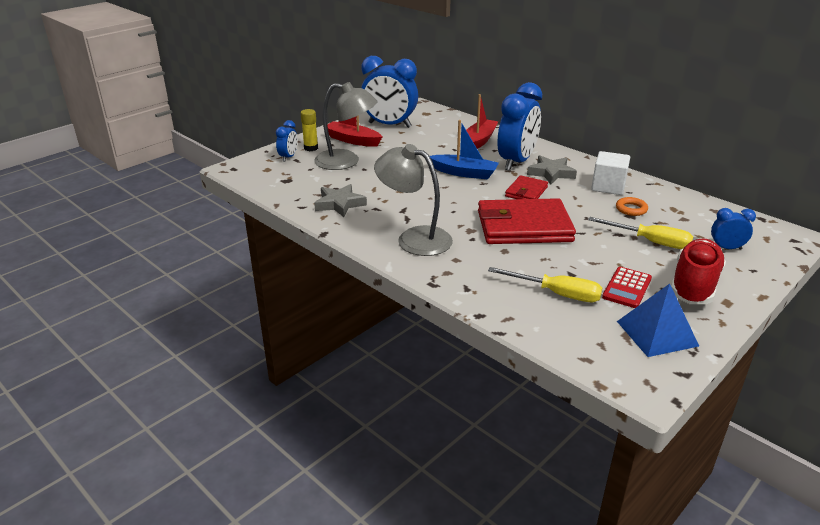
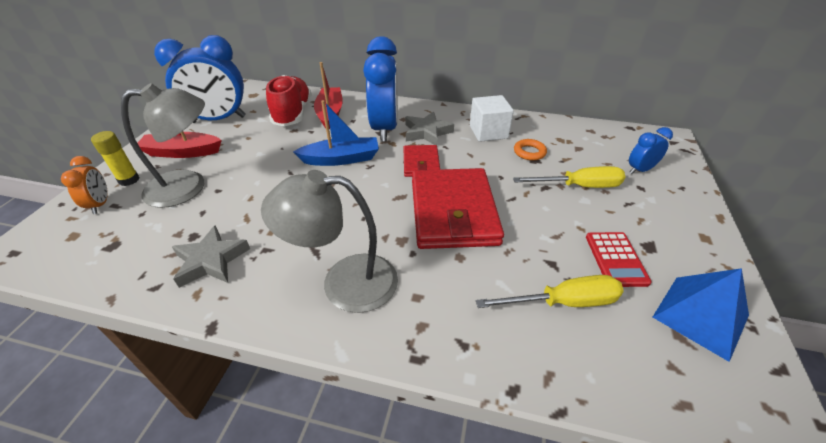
camera: 30 degrees left, 10 degrees up
(288, 157) = (100, 204): blue clock -> orange clock
(523, 226) = (453, 212): red wallet -> red wallet turned 60 degrees counterclockwise
(694, 285) = (662, 228): red shoe -> red shoe (292, 114)

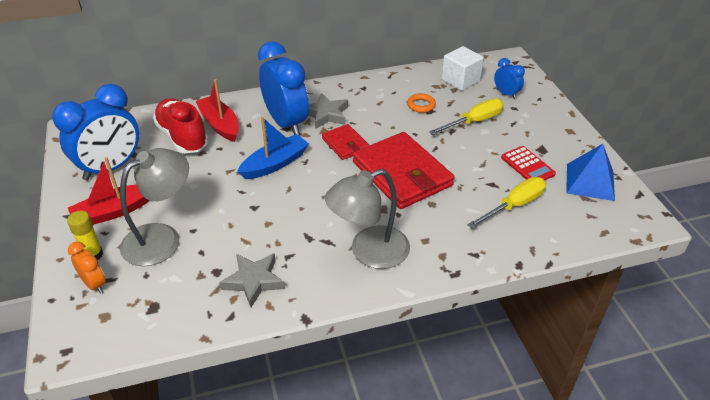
camera: 30 degrees left, 0 degrees up
(488, 132) = (376, 97): white cube -> white cube (460, 80)
(640, 170) = (506, 94): blue clock -> blue clock turned 105 degrees clockwise

